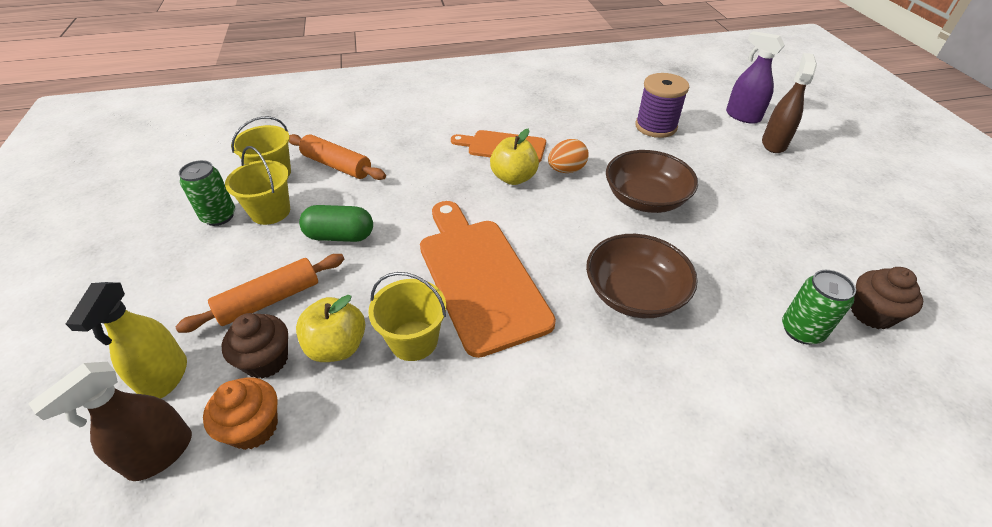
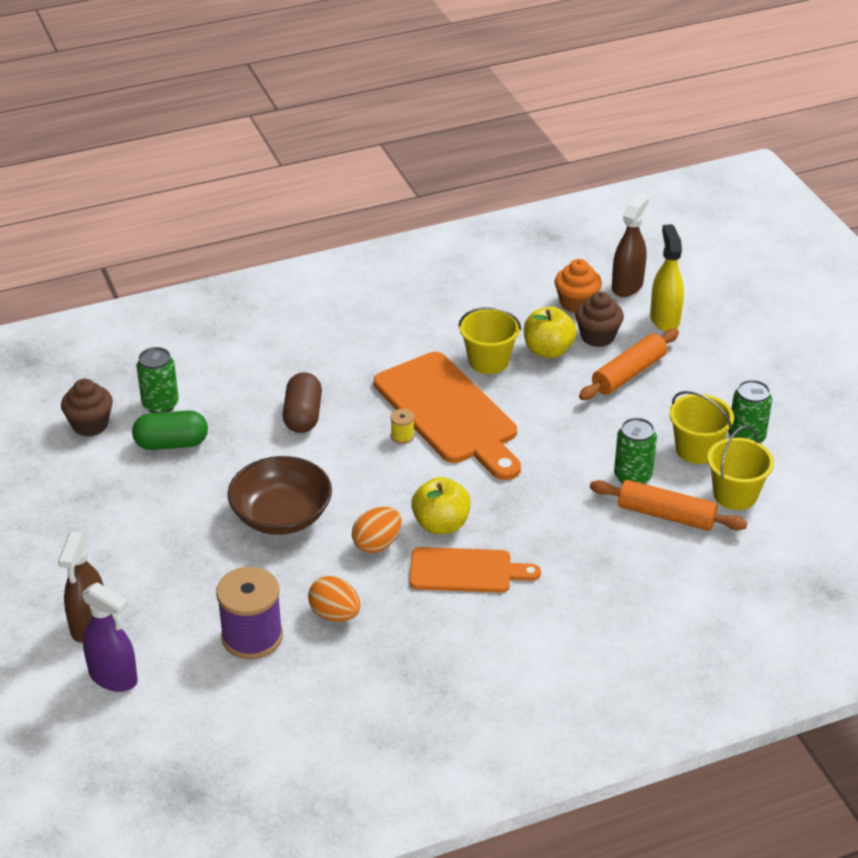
camera: 170 degrees right, 5 degrees down
(340, 236) = (604, 433): green capsule -> green capsule (171, 444)
(341, 196) = (632, 476): none -> green can
(532, 257) = (402, 436): none -> yellow spool
(599, 132) = (335, 614): none -> orange egg
(634, 294) = (303, 416): brown bowl -> brown capsule

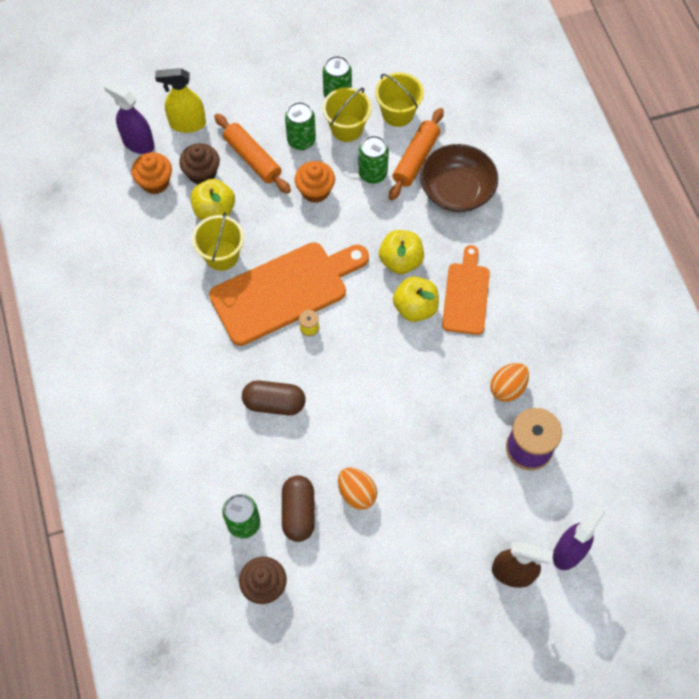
camera: 85 degrees left, 25 degrees up
(171, 444) = (298, 512): green capsule -> brown capsule
(281, 515) = (396, 423): brown bowl -> brown bowl (457, 190)
(377, 544) = (434, 354): orange egg -> orange egg (357, 493)
(507, 508) = (400, 261): none -> yellow apple
(594, 428) = (315, 191): none -> orange cupcake
(627, 286) = (138, 143): brown spray bottle -> purple spray bottle
(666, 411) = (301, 140): none -> green can

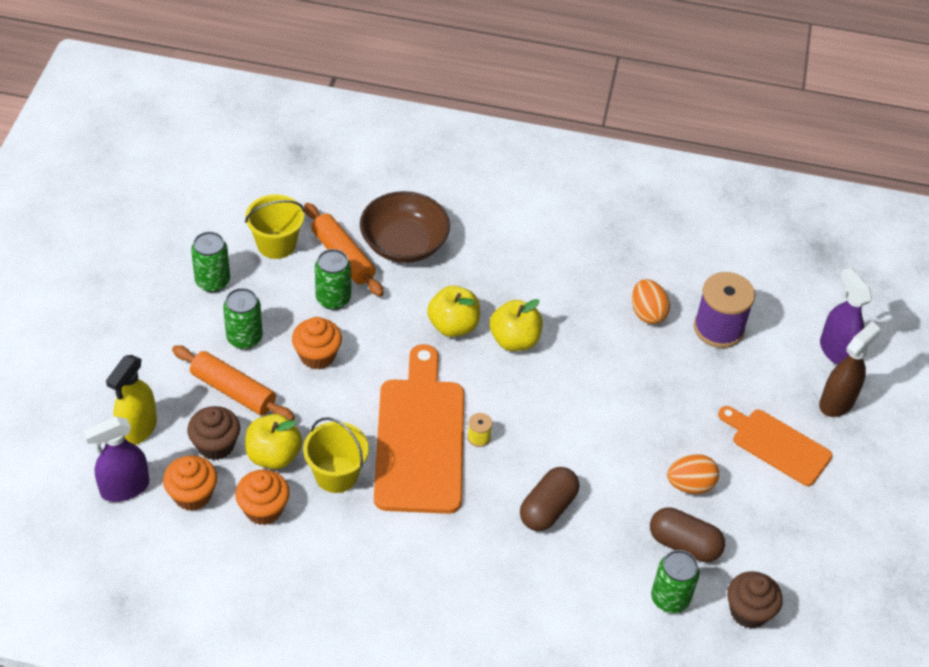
camera: 65 degrees left, 15 degrees down
(168, 228) = (263, 509): none -> orange cupcake
(252, 158) = (233, 391): orange rolling pin -> orange rolling pin turned 45 degrees clockwise
(347, 128) = (260, 293): yellow bucket -> none
(466, 295) = (527, 294): orange cutting board -> orange cutting board (777, 445)

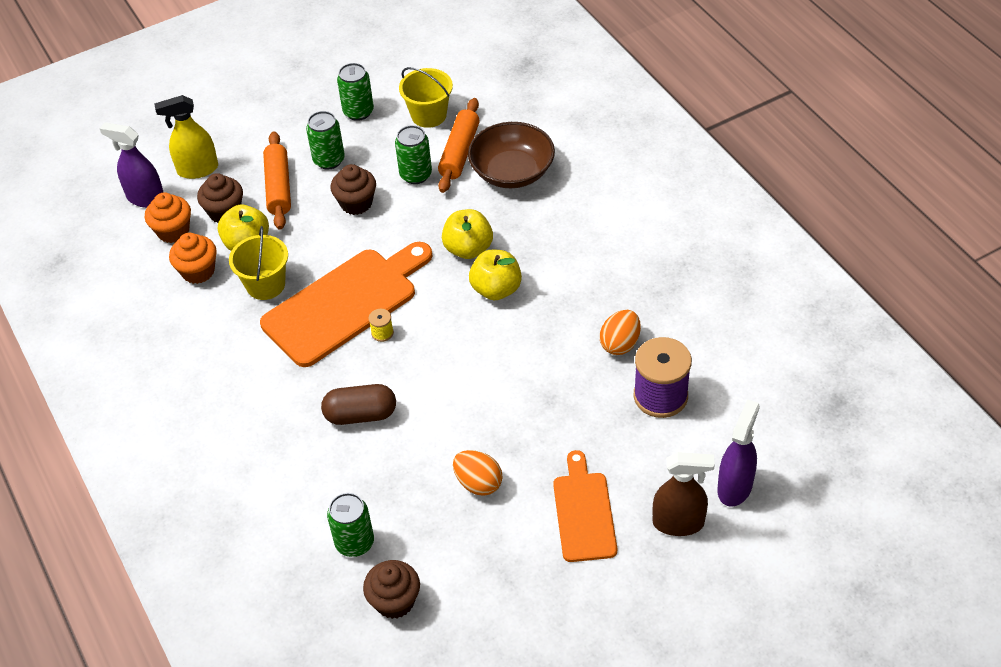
camera: 55 degrees right, 0 degrees up
(317, 356) = (356, 203): orange cupcake -> brown cupcake
(684, 544) = (416, 517): brown capsule -> none

